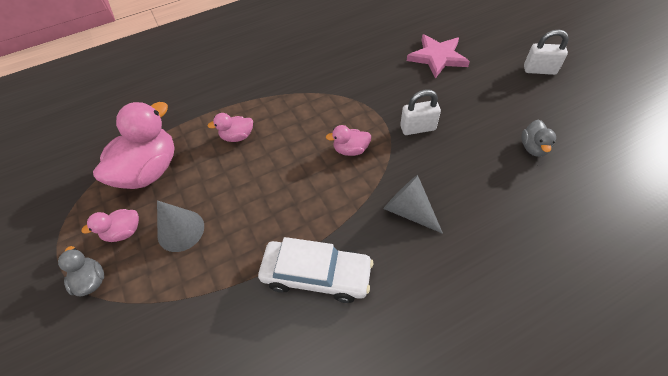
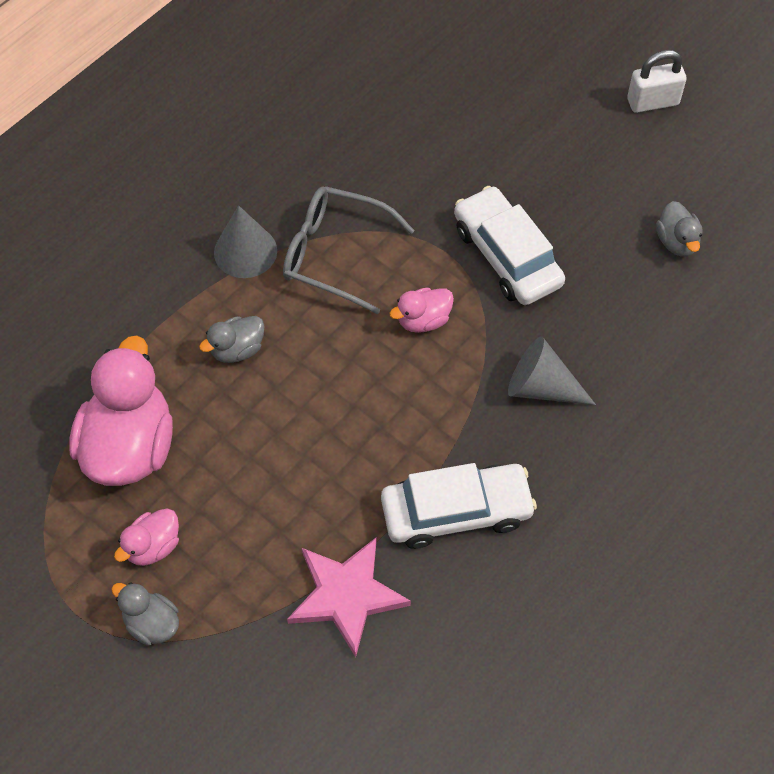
camera: 25 degrees left, 5 degrees up
(181, 230) = (236, 517): grey cone -> grey cone (245, 251)
(237, 136) = (237, 349): pink duck -> grey duck
(317, 103) = (335, 254): none -> grey glasses
(418, 128) = (507, 256): white padlock -> white car
(437, 57) = (491, 116): pink star -> pink star (346, 595)

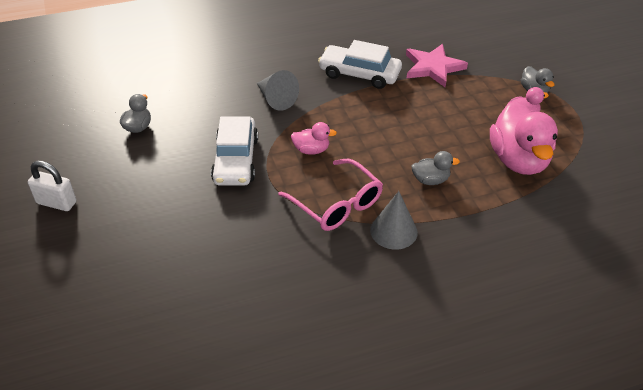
camera: 150 degrees left, 15 degrees down
(129, 446) = (518, 160): pink duck -> pink duck turned 45 degrees counterclockwise
(335, 254) = (337, 204): grey glasses -> pink glasses

